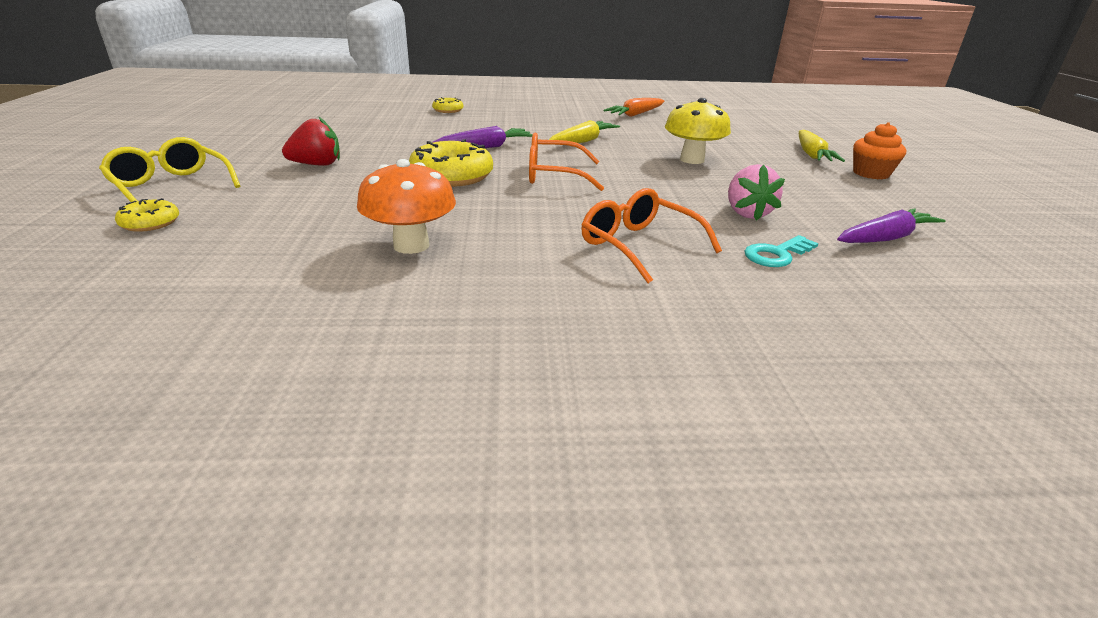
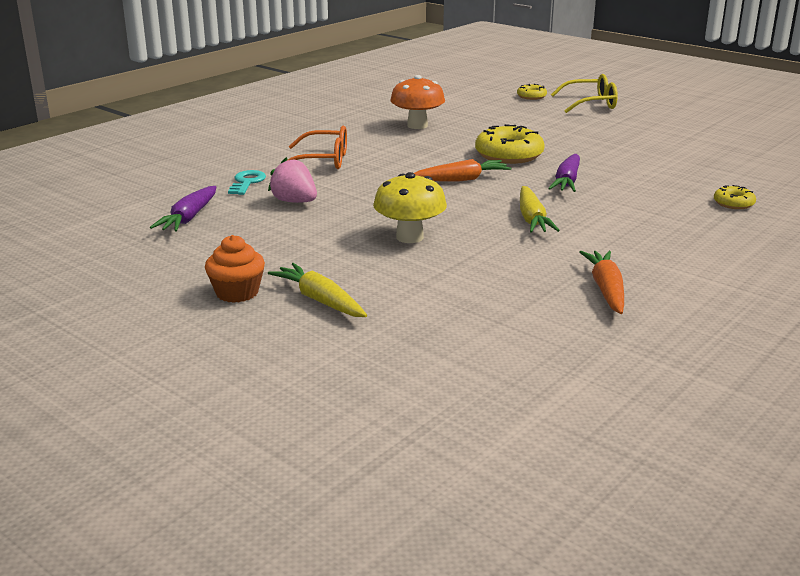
camera: 135 degrees right, 5 degrees down
(317, 165) = (590, 132): red strawberry -> none
(554, 175) = (461, 180): orange glasses -> orange carrot

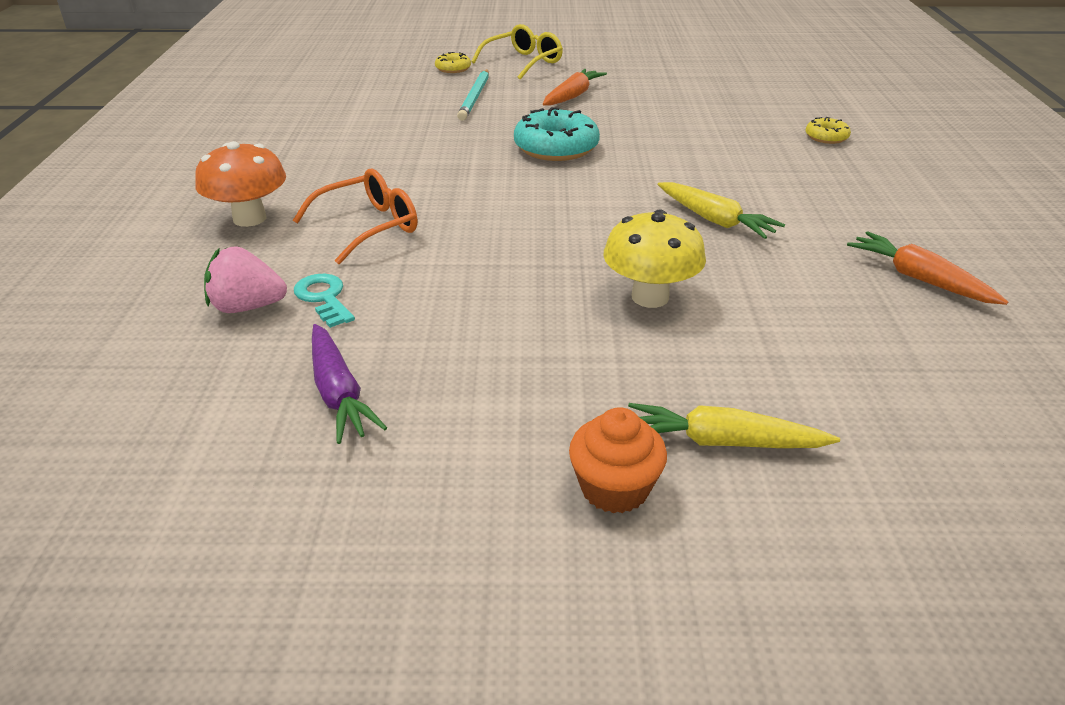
camera: 40 degrees left, 10 degrees up
(294, 202) = (437, 303): pink strawberry -> pink strawberry (247, 307)
(417, 125) = (396, 140): orange mushroom -> orange mushroom (249, 218)
(461, 180) = (565, 196): orange carrot -> orange carrot (573, 96)
(509, 155) = (556, 148): yellow donut -> turquoise donut
(513, 116) = (475, 97): none -> turquoise pencil
(567, 181) = (663, 161): purple carrot -> none

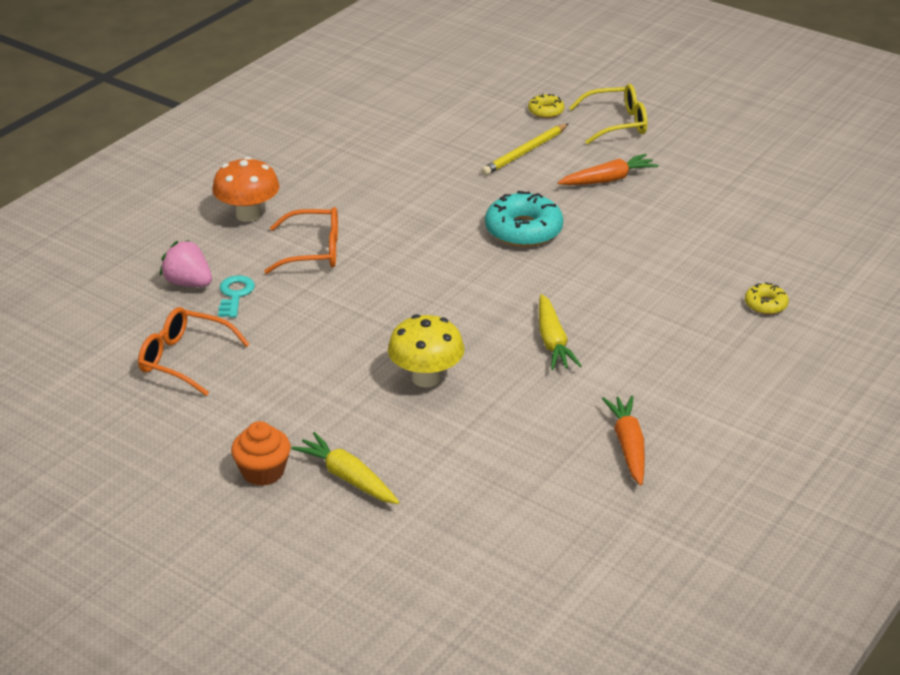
camera: 35 degrees right, 0 degrees up
(339, 394) = (185, 359): purple carrot -> orange glasses
(475, 97) = (525, 152): turquoise pencil -> yellow pencil

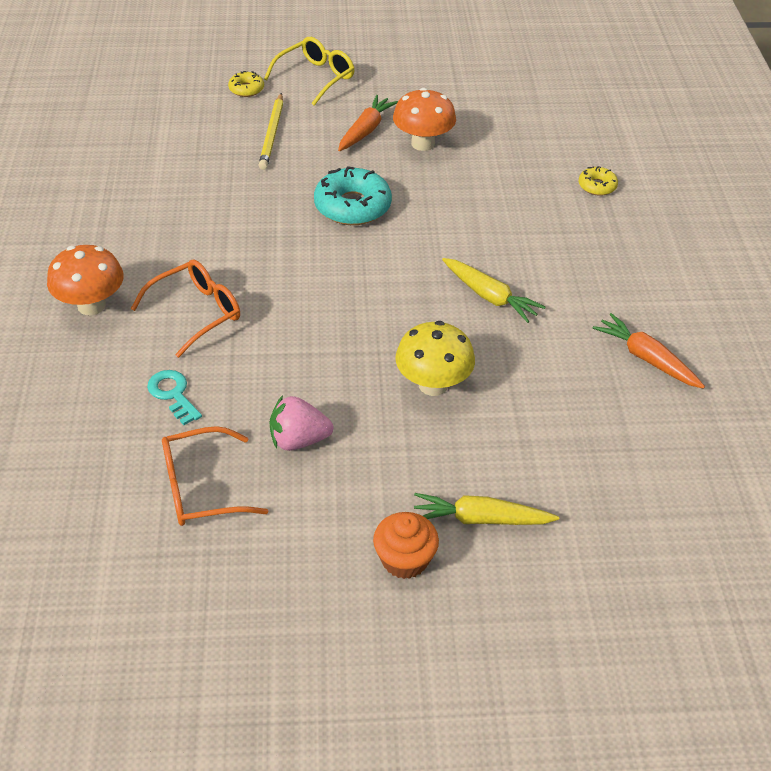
camera: 40 degrees left, 10 degrees up
(188, 283) = (113, 406): pink strawberry -> pink strawberry (298, 440)
(646, 208) = (423, 143): none -> orange mushroom

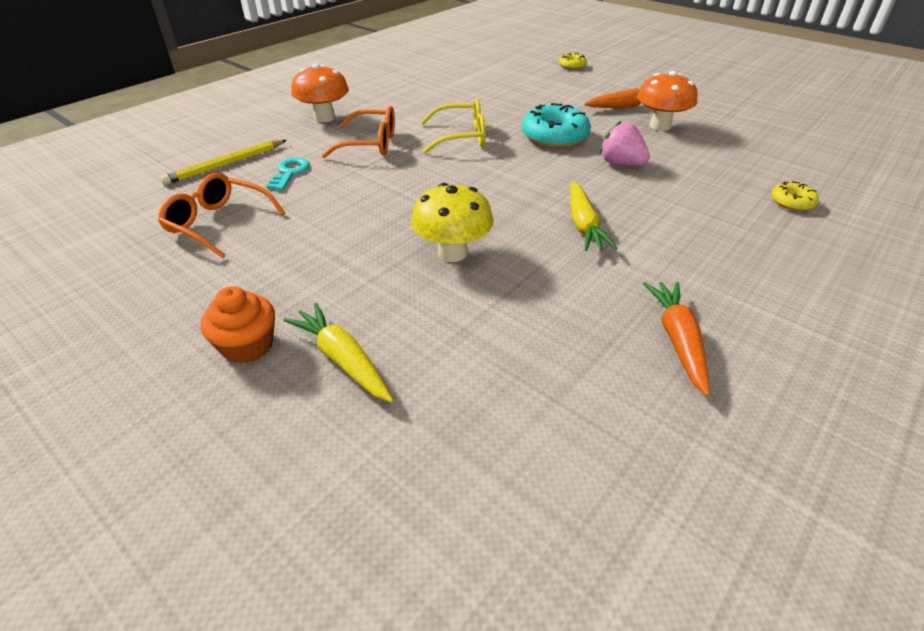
camera: 45 degrees right, 5 degrees down
(272, 134) = (556, 88): yellow pencil -> yellow pencil (226, 164)
(298, 440) = (312, 232): pink strawberry -> pink strawberry (621, 164)
(315, 78) = (627, 74): yellow glasses -> yellow glasses (461, 137)

